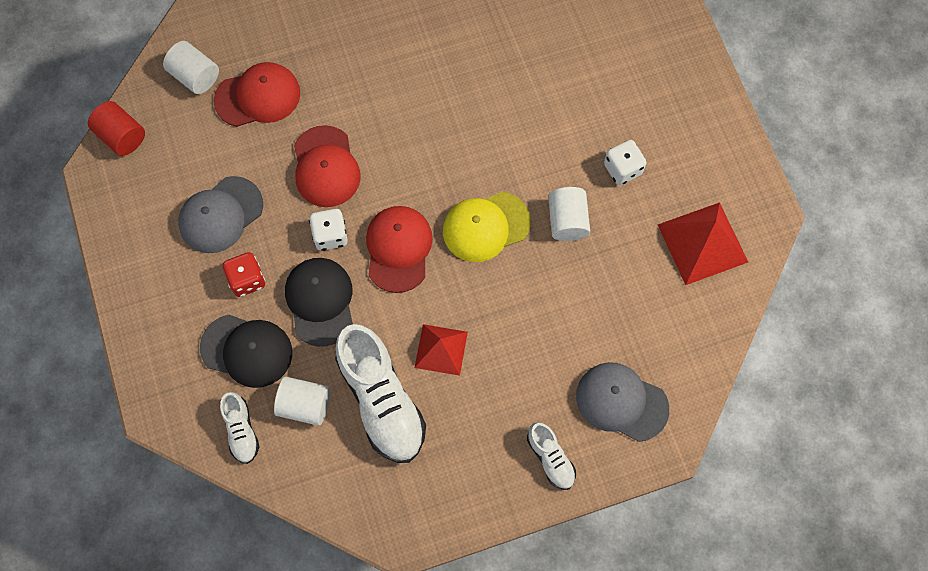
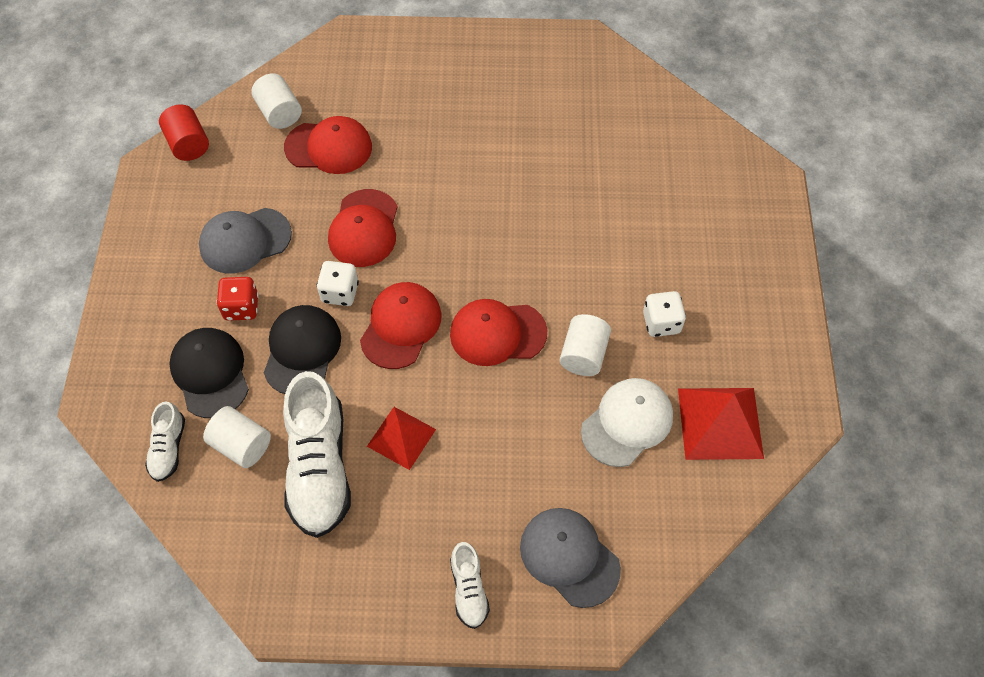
camera: 20 degrees right, 10 degrees down
(247, 350) = (210, 373): black cap -> black cap turned 150 degrees counterclockwise
(486, 227) = (497, 333): yellow cap -> red cap
(626, 270) = (627, 423): none -> white cap

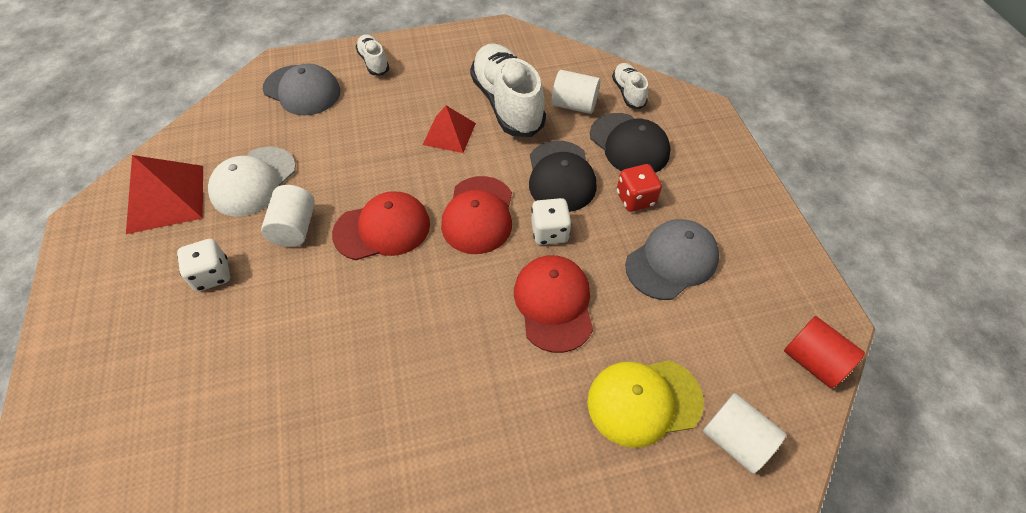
camera: 165 degrees right, 5 degrees down
(329, 147) = (643, 401): red cap -> yellow cap

